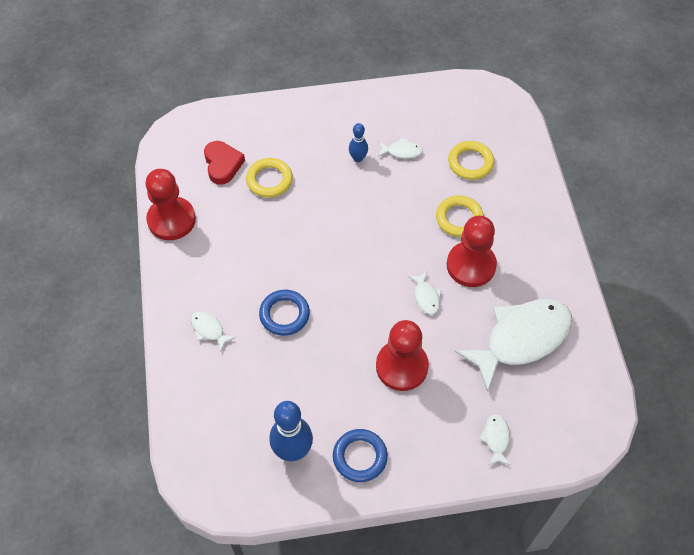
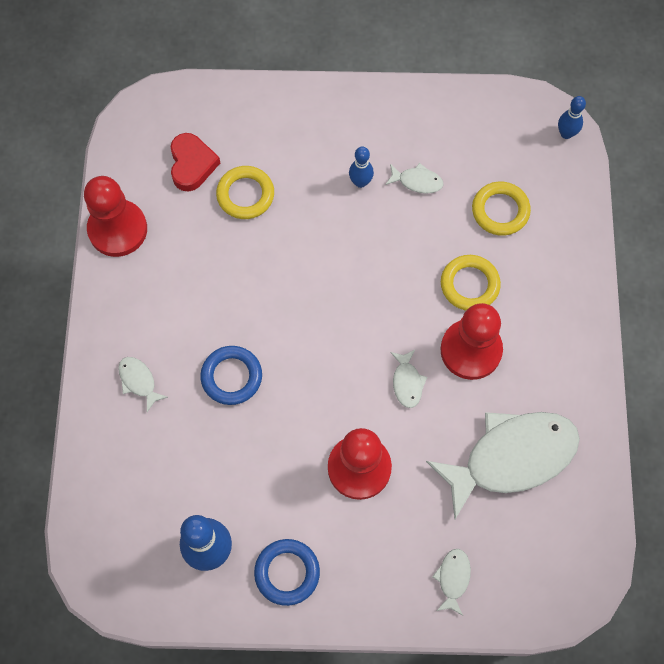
camera: 10 degrees right, 10 degrees up
(508, 102) = (566, 133): none -> blue bowling pin

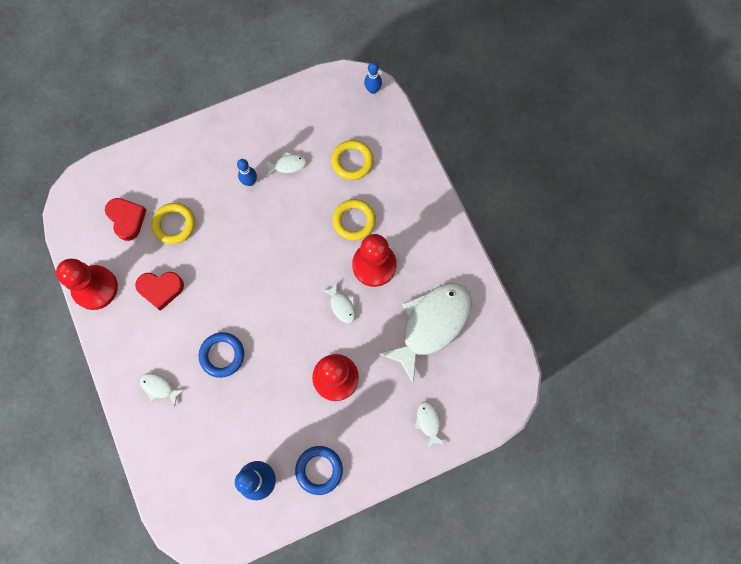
camera: 25 degrees left, 5 degrees up
(194, 265) = (161, 289): none -> red heart

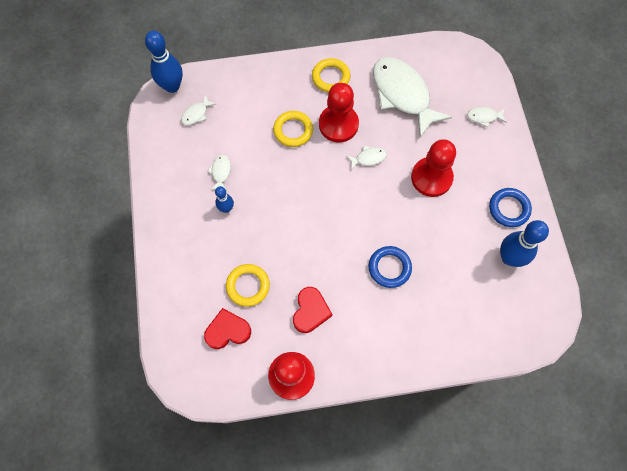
camera: 75 degrees left, 5 degrees down
(159, 387) = (407, 331): white fish -> white fish (196, 114)
(352, 161) = (236, 119): yellow ring -> yellow ring (331, 77)
(373, 90) = (172, 86): blue bowling pin -> blue bowling pin, size x1.82

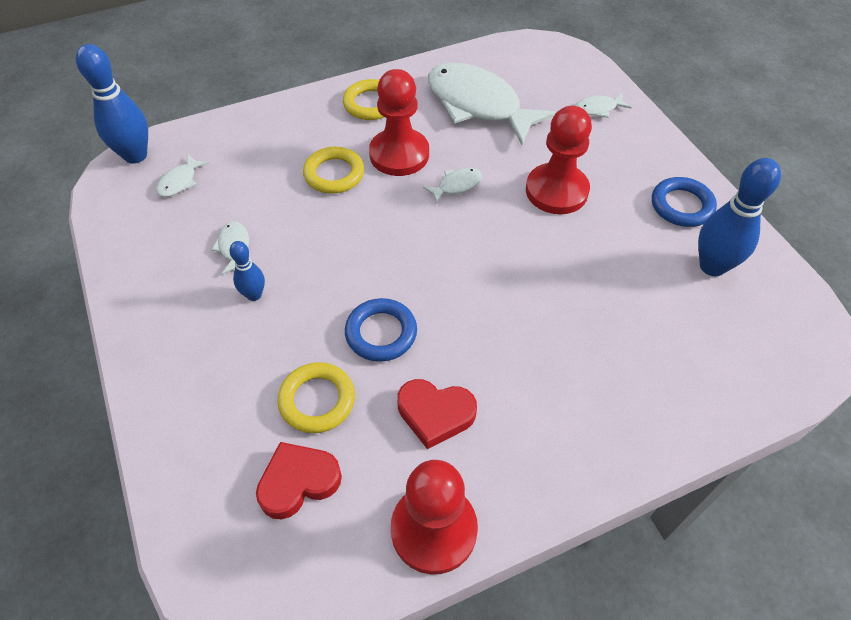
camera: 15 degrees left, 15 degrees down
(310, 311) = (435, 414): red heart -> red heart turned 105 degrees clockwise
(389, 268) = (541, 320): blue ring -> blue ring (381, 333)

